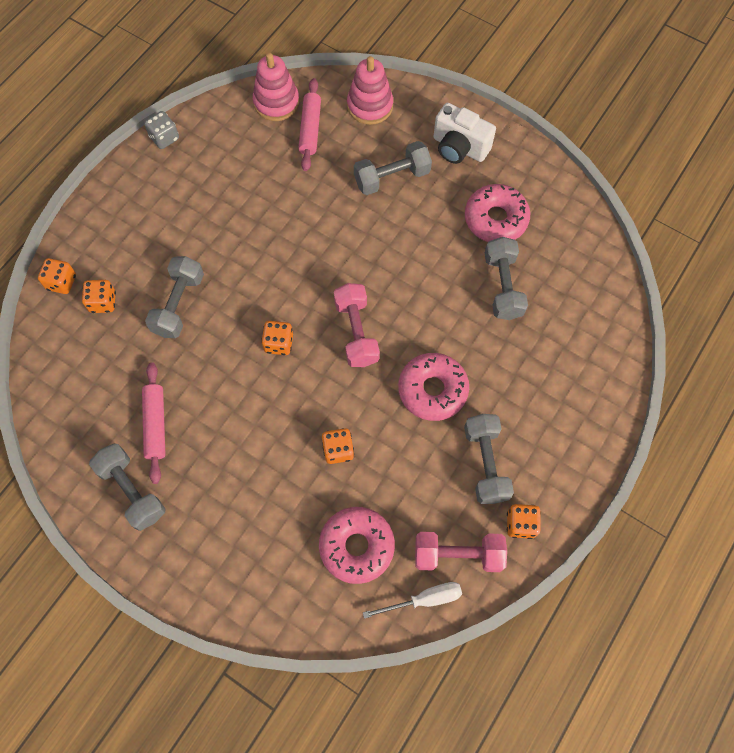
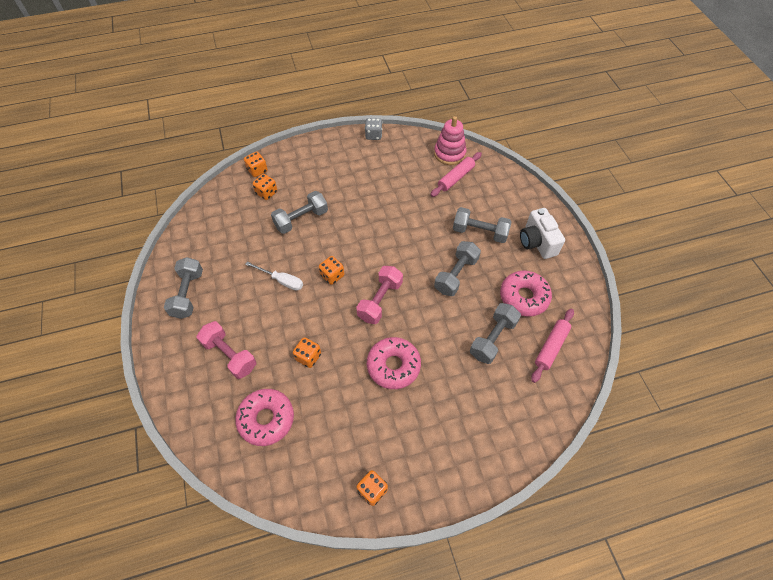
camera: 40 degrees right, 10 degrees down
(156, 424) = (231, 270): pink rolling pin -> pink rolling pin (551, 347)
(370, 106) = (502, 187): pink stacking toy -> none
(424, 599) = (273, 484): white screwdriver -> white screwdriver (281, 280)
(458, 555) = (317, 475): pink dumbbell -> pink dumbbell (230, 355)
(485, 463) = (385, 434): grey dumbbell -> grey dumbbell (456, 275)

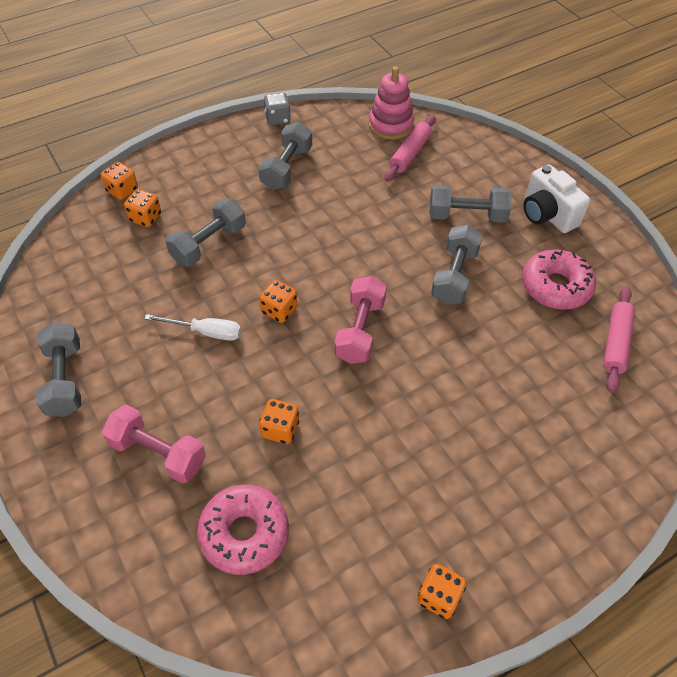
camera: 15 degrees left, 5 degrees down
(393, 366) = (409, 414): pink donut -> none
(493, 338) = (534, 348): grey dumbbell -> grey dumbbell (286, 168)

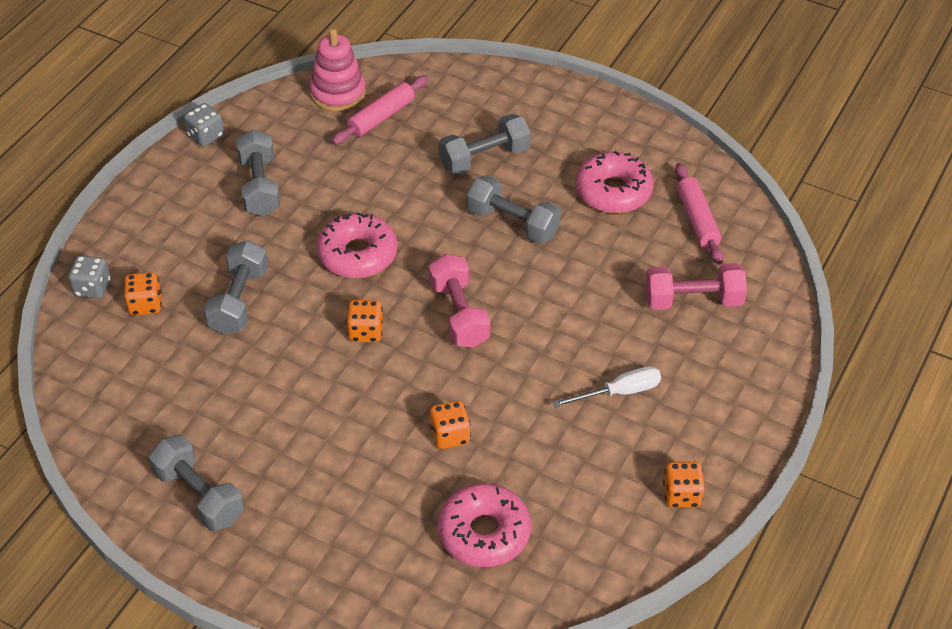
camera: 30 degrees left, 5 degrees down
(122, 190) = (92, 288): orange dice -> grey dice
(158, 453) = (350, 511): pink dumbbell -> pink dumbbell (693, 300)
(205, 332) = (307, 386): white screwdriver -> white screwdriver (619, 392)
(318, 248) = (357, 254): none -> pink donut
(410, 154) = (381, 117): pink rolling pin -> pink rolling pin turned 45 degrees clockwise
(454, 276) = (513, 223): grey dumbbell -> grey dumbbell turned 45 degrees counterclockwise
(547, 215) = (561, 124): white camera -> none

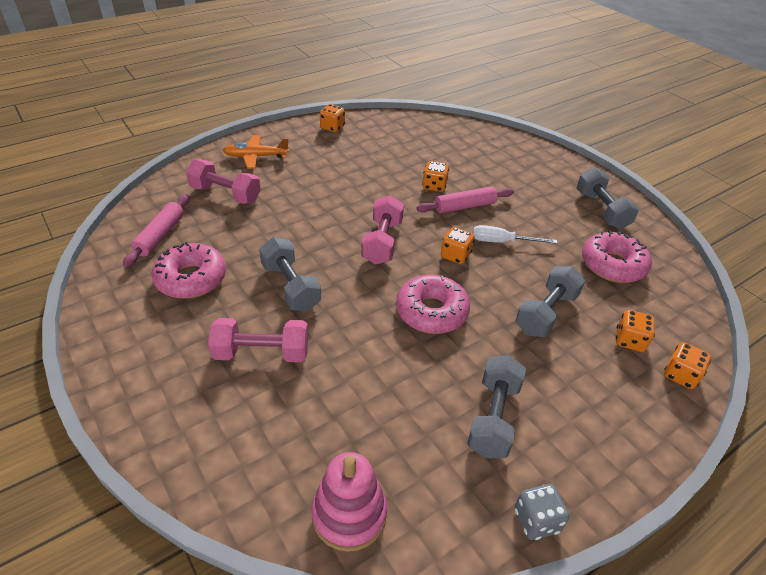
camera: 155 degrees left, 5 degrees down
(92, 288) = (680, 375): grey dice -> orange dice
(381, 117) = (322, 451): pink rolling pin -> pink rolling pin (465, 206)
(484, 158) = (262, 353): grey dumbbell -> pink dumbbell
(484, 533) = (443, 146): pink donut -> pink donut (613, 265)
(619, 392) = (320, 171): white screwdriver -> white screwdriver (502, 242)
(725, 378) = (256, 157): none -> orange plane

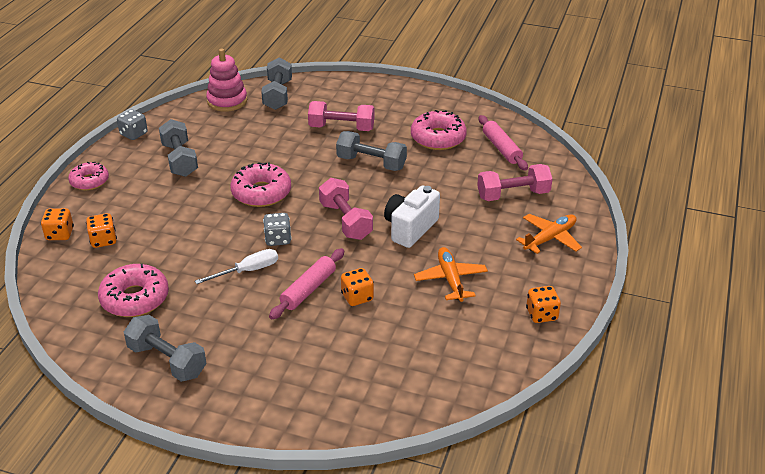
camera: 145 degrees right, 5 degrees down
(262, 353) = (341, 128): pink dumbbell -> pink dumbbell turned 45 degrees clockwise
(339, 210) = (410, 228): none -> white camera
(358, 167) = (450, 279): none -> orange plane
(455, 255) = (278, 239): orange dice -> grey dice
(546, 313) = (176, 230): grey dumbbell -> grey dumbbell (277, 95)
(630, 447) = (89, 181): none -> pink donut

